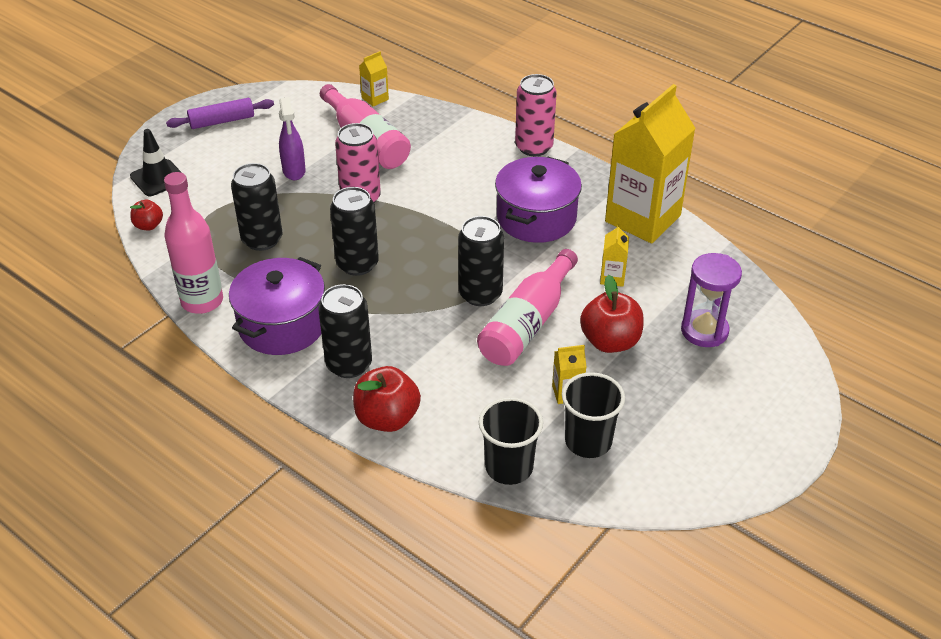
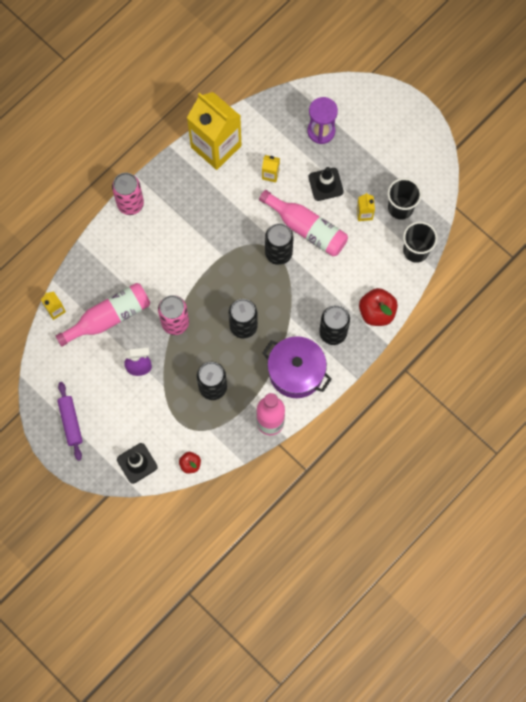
camera: 85 degrees left, 30 degrees up
(536, 218) = (208, 211): purple pot -> none
(610, 341) = (325, 184): red apple -> black traffic cone

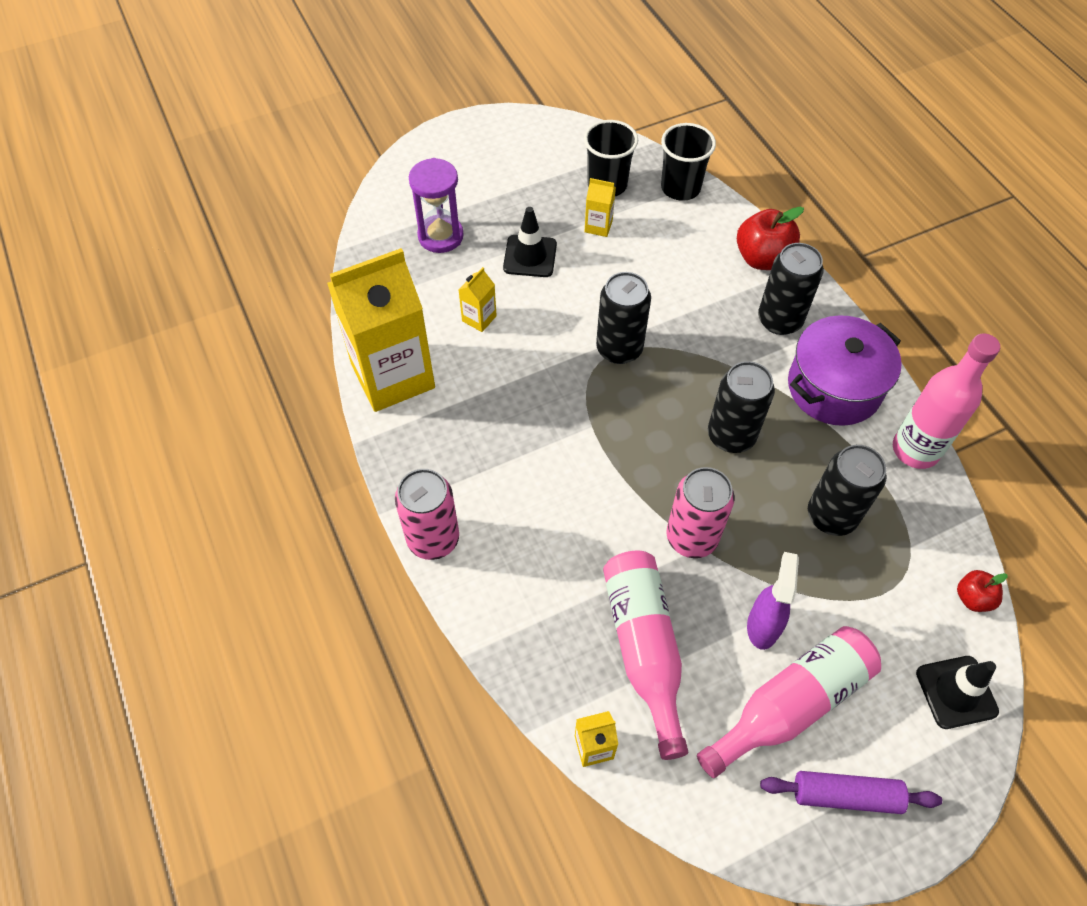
camera: 70 degrees left, 15 degrees down
(307, 228) = (592, 300): pink bottle -> pink bottle (791, 704)

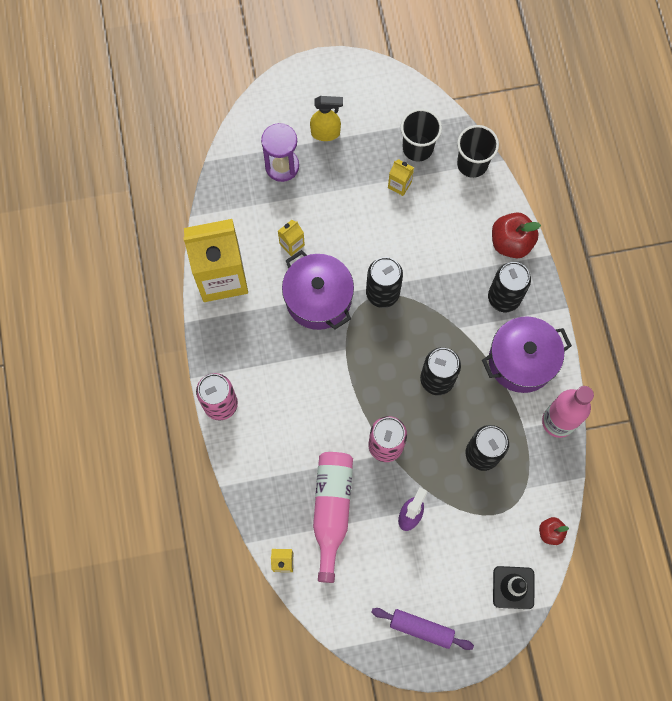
camera: 15 degrees right, 15 degrees up
(487, 191) = (326, 133): none -> yellow spray bottle
(530, 256) = (342, 200): black traffic cone -> none
(534, 374) = (318, 299): none -> purple pot
(791, 704) = (409, 568): pink bottle -> none

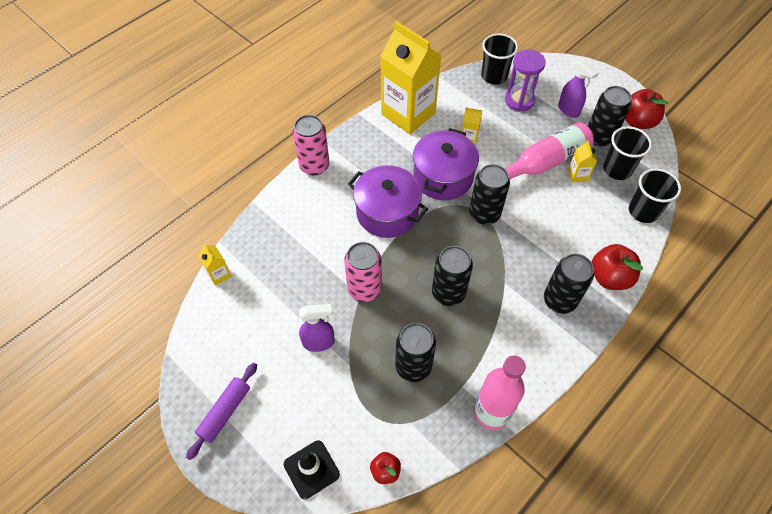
camera: 55 degrees right, 15 degrees down
(235, 165) = (494, 76): none -> black cup
(326, 133) = (568, 110): yellow spray bottle -> purple spray bottle
(331, 510) = (283, 283): pink bottle -> pink bottle (545, 162)
(374, 133) = (599, 137): none -> black can
(381, 87) = (637, 121): none -> red apple
(421, 629) = (225, 412): purple rolling pin -> purple rolling pin turned 45 degrees clockwise
(521, 361) = (519, 347): purple pot -> purple pot (387, 212)

